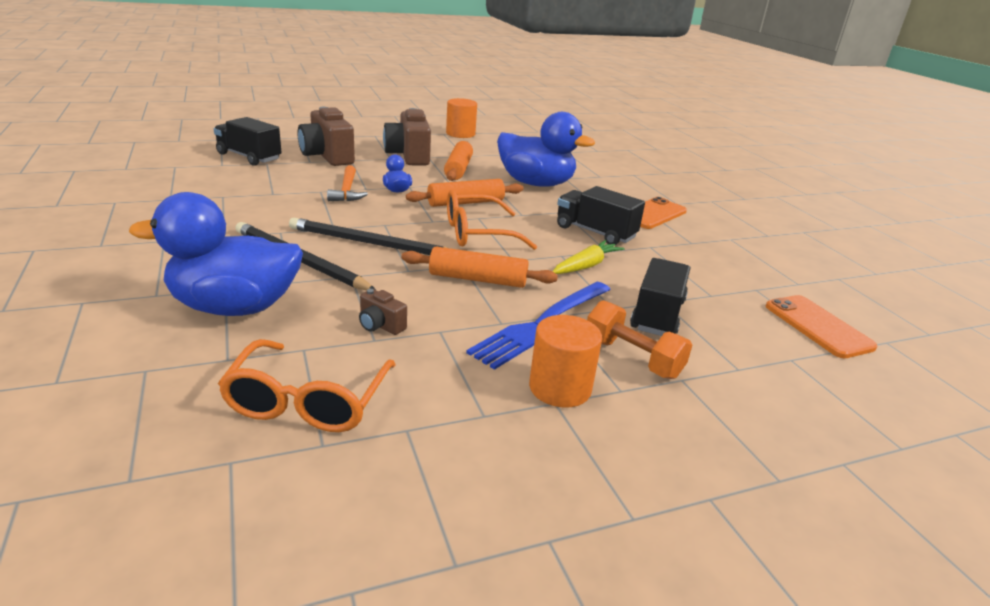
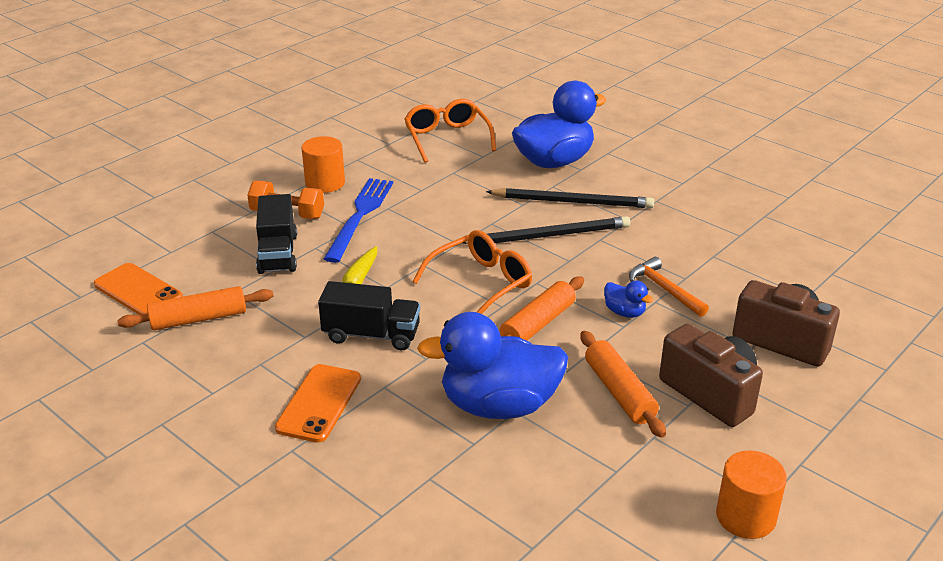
camera: 155 degrees right, 5 degrees up
(249, 157) = (840, 298): black truck -> none
(380, 326) = (459, 180): brown camera -> none
(477, 279) = (434, 235): orange rolling pin -> orange rolling pin (199, 319)

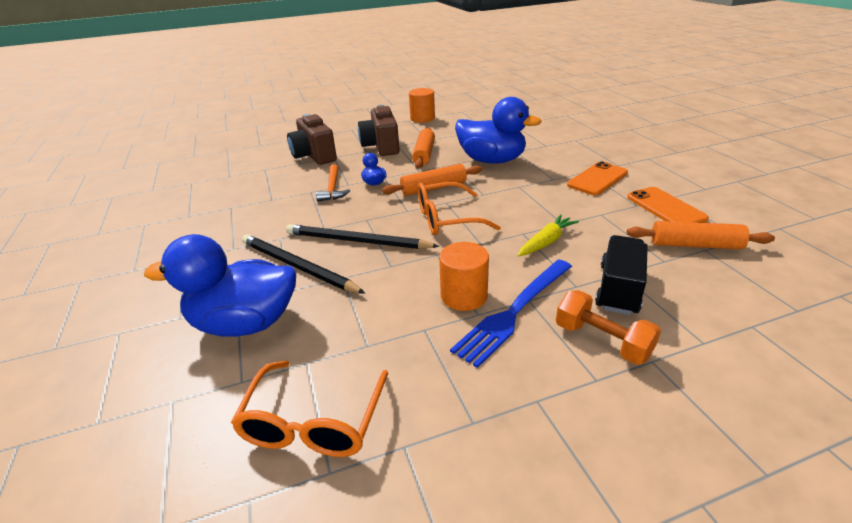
camera: 150 degrees left, 0 degrees up
(138, 291) = (771, 285): orange phone -> orange phone (665, 208)
(325, 183) = (539, 383): orange cylinder -> orange cylinder (464, 296)
(371, 335) = (549, 205): black truck -> none

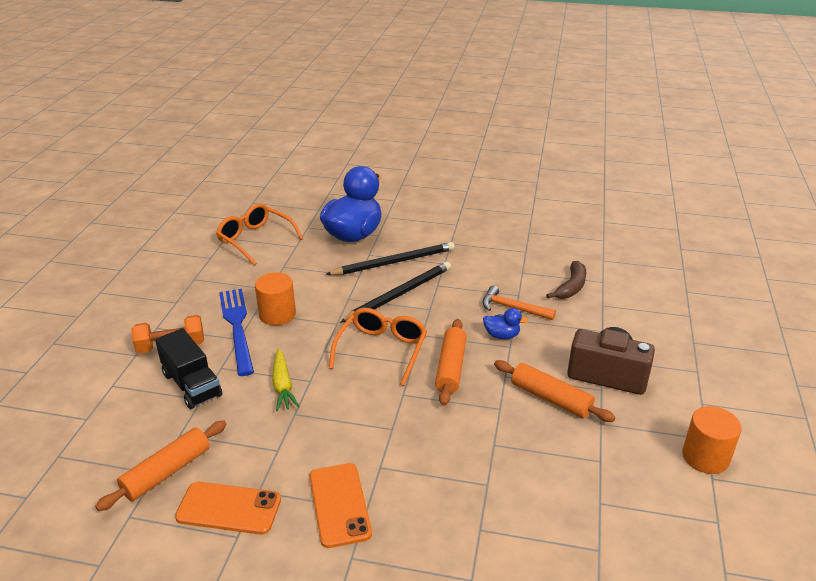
camera: 120 degrees right, 0 degrees up
(282, 177) = (571, 287): none -> brown banana
(314, 156) = (616, 318): brown camera -> none
(491, 160) = (479, 445): blue duck -> none

